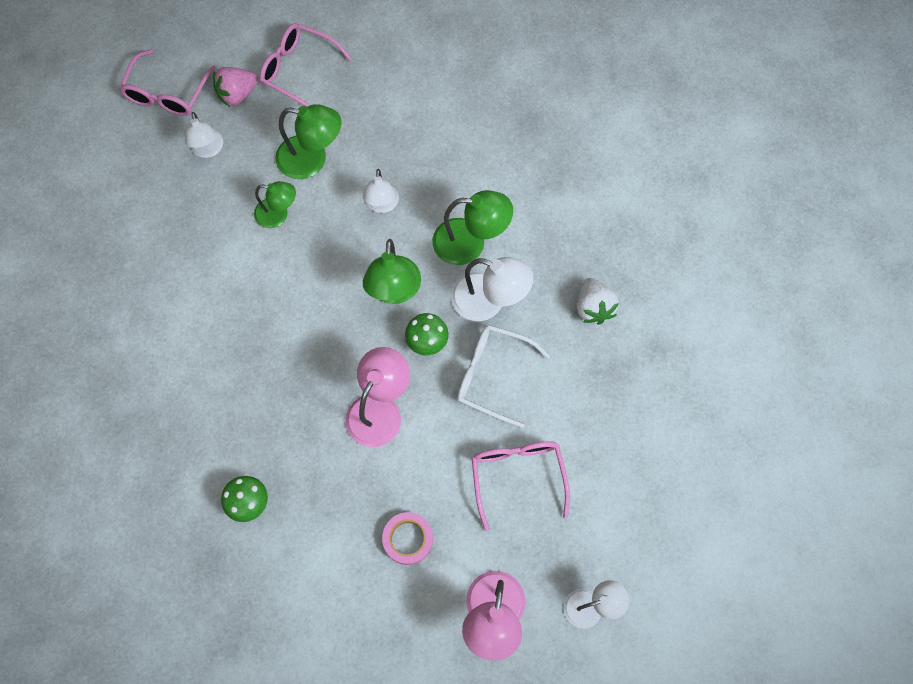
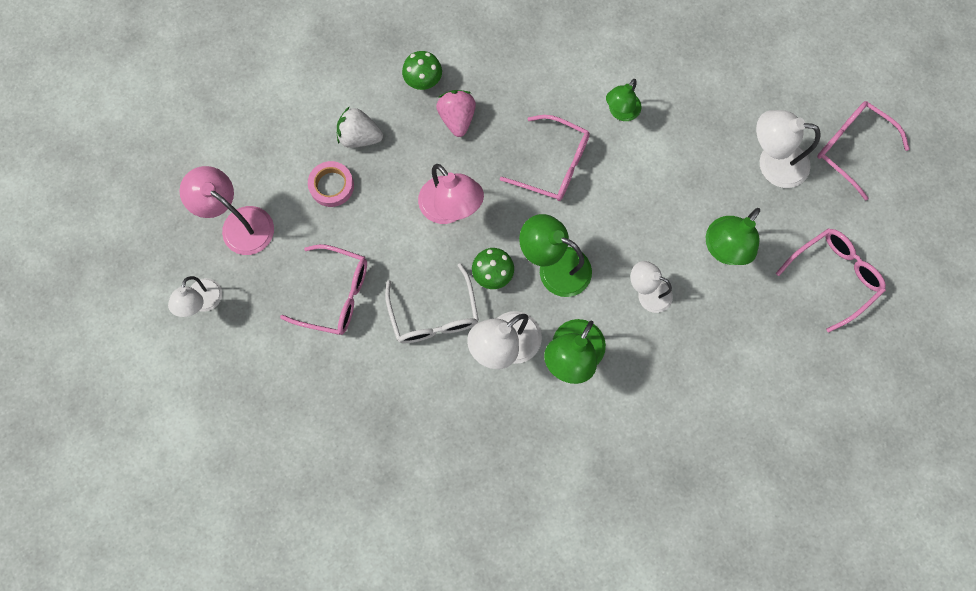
camera: 115 degrees right, 5 degrees up
(208, 150) = (772, 163): white lamp -> white lamp, size x1.53
(237, 95) = (825, 210): pink strawberry -> pink strawberry (457, 118)
(278, 214) = (677, 198): green lamp -> green lamp (620, 112)
(291, 333) = (554, 165): none -> pink glasses
(492, 375) = (434, 315): white glasses -> white glasses turned 120 degrees clockwise
(593, 308) = (454, 438): white strawberry -> white strawberry (360, 137)

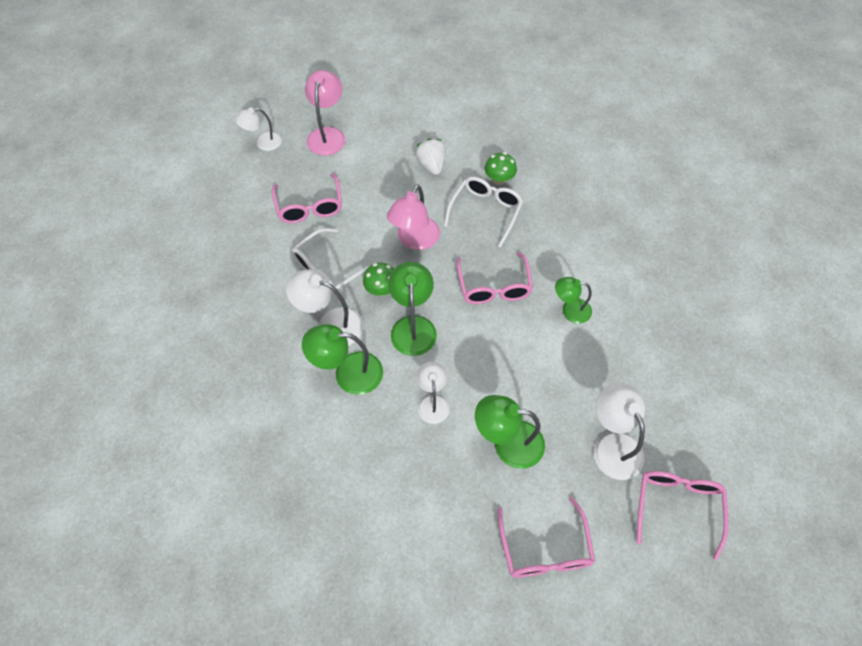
camera: 60 degrees right, 15 degrees down
(331, 186) = (386, 168): pink tape -> none
(457, 118) = (486, 211): pink strawberry -> white glasses
(833, 276) = (545, 549): pink glasses -> pink glasses turned 60 degrees clockwise

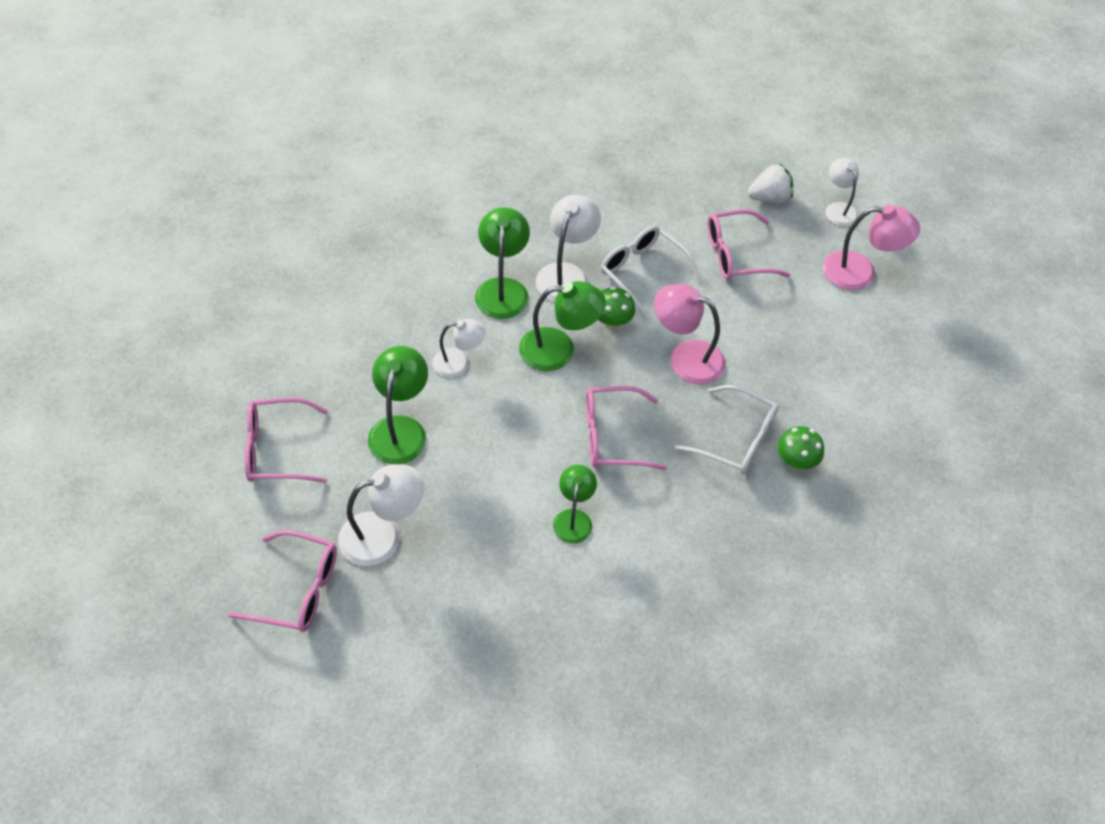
camera: 90 degrees right, 5 degrees down
(431, 165) = (815, 383): white strawberry -> white strawberry (769, 198)

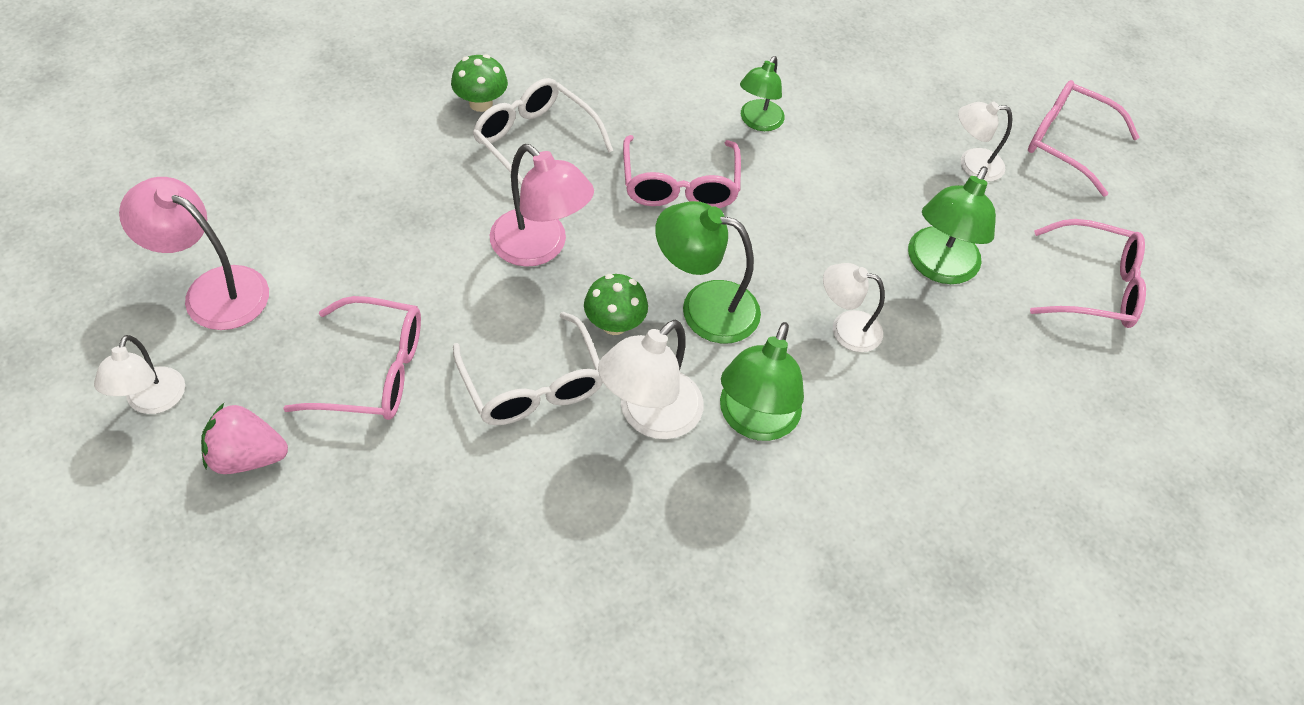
camera: 165 degrees left, 0 degrees up
(383, 535) = (972, 164): white lamp -> white lamp, size x0.65
(612, 436) = (679, 186): pink glasses -> pink glasses turned 75 degrees clockwise
(769, 198) = (247, 456): white strawberry -> pink strawberry

